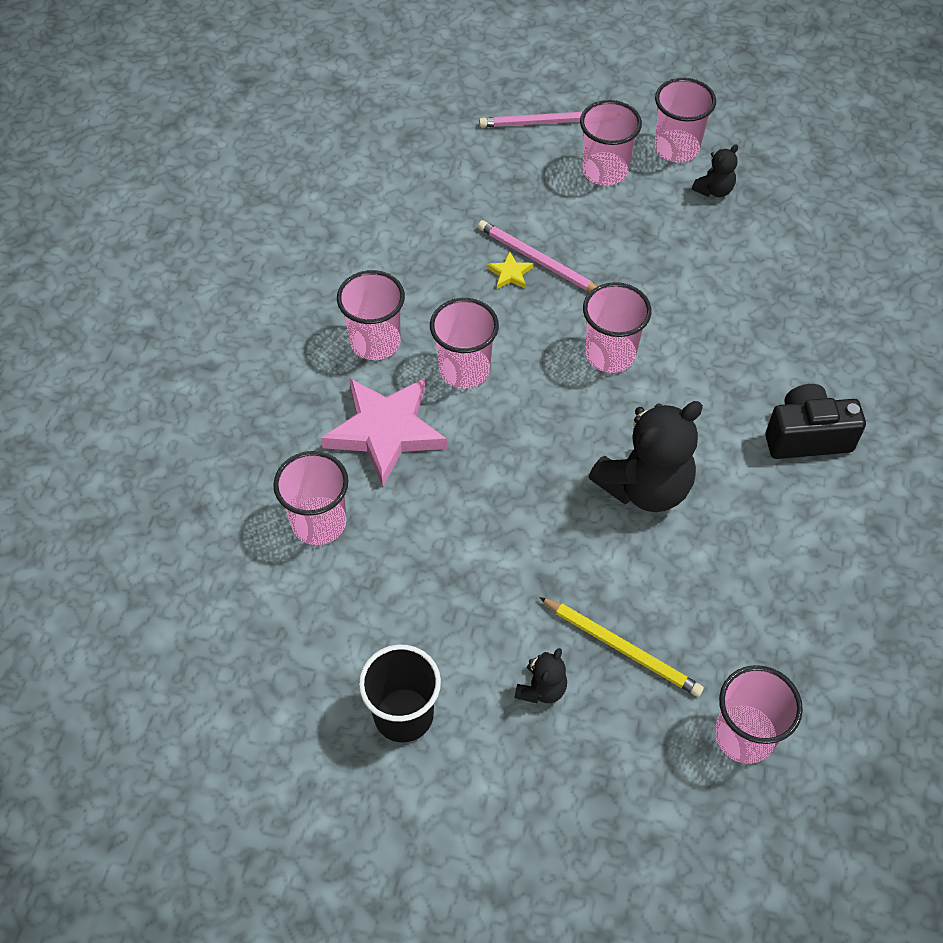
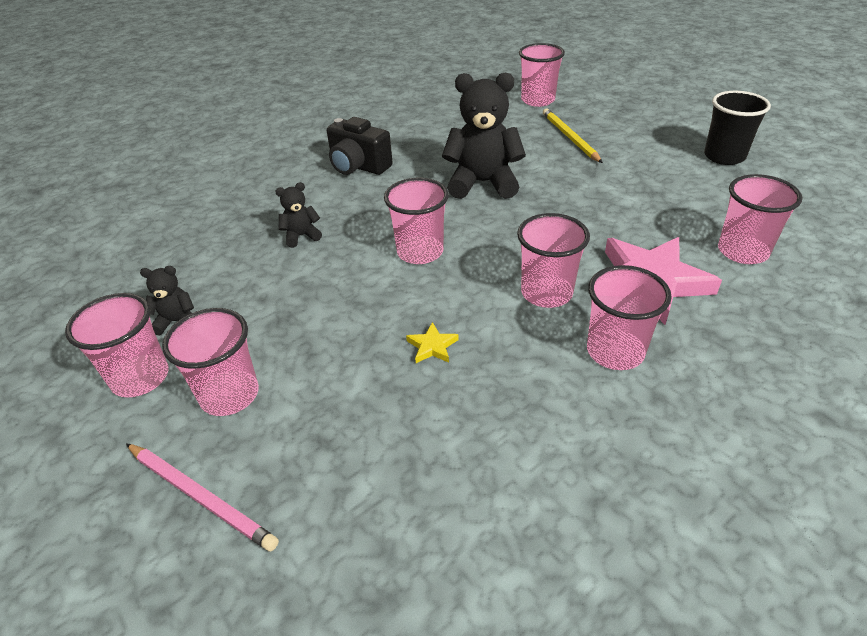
camera: 140 degrees left, 15 degrees down
(538, 261) = (395, 344): pink pencil -> none
(541, 689) = (630, 140): black teddy bear -> black teddy bear (301, 236)

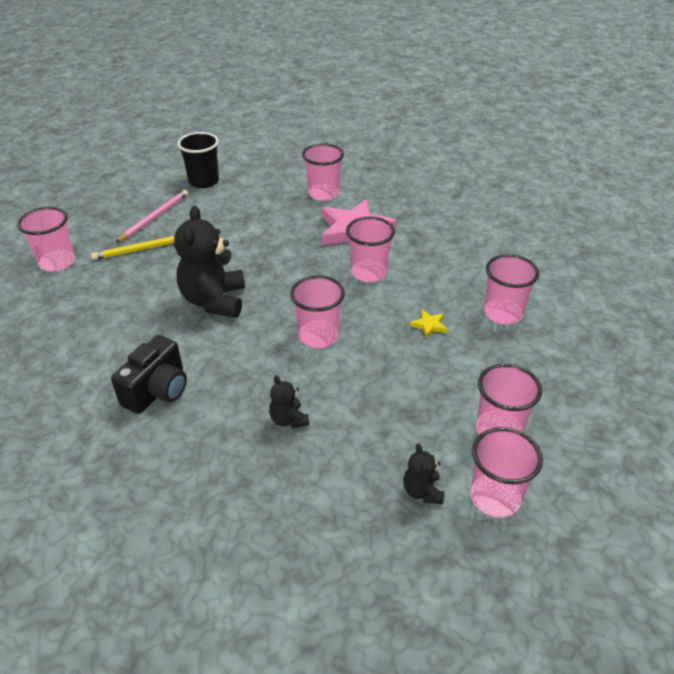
camera: 95 degrees left, 0 degrees up
(200, 496) = (585, 425): pink pencil -> pink pencil (154, 218)
(615, 351) = (421, 250): pink cup -> pink cup (502, 313)

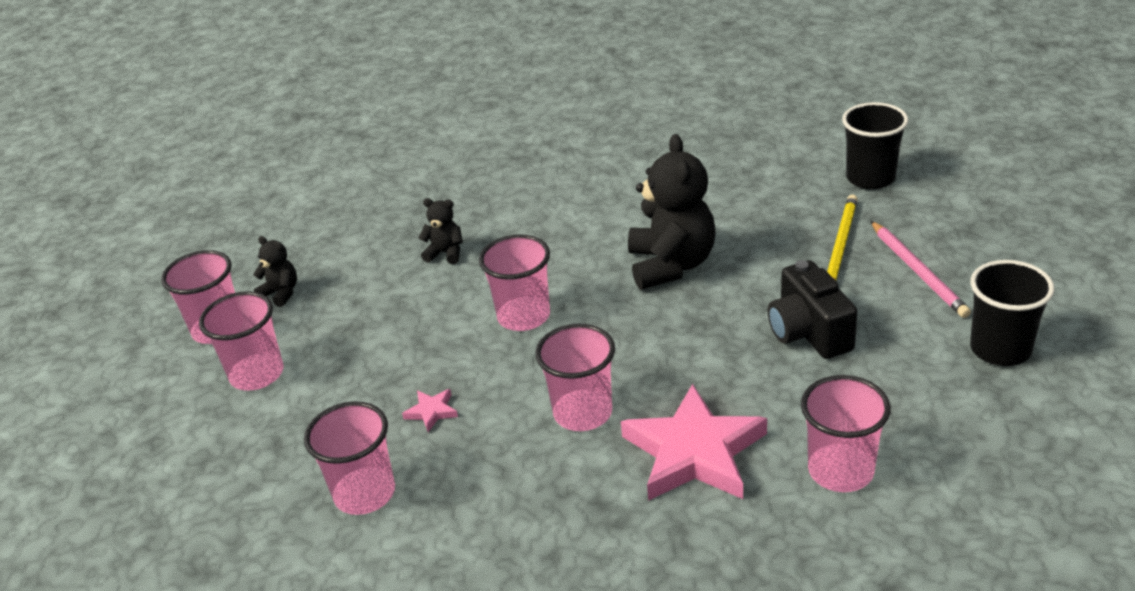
camera: 135 degrees right, 5 degrees down
(57, 262) = (870, 178): pink cup -> black cup
(157, 391) = (575, 194): black camera -> black camera (809, 333)
(214, 301) = (671, 265): black teddy bear -> black teddy bear turned 45 degrees clockwise
(429, 325) = (431, 411): yellow star -> pink star

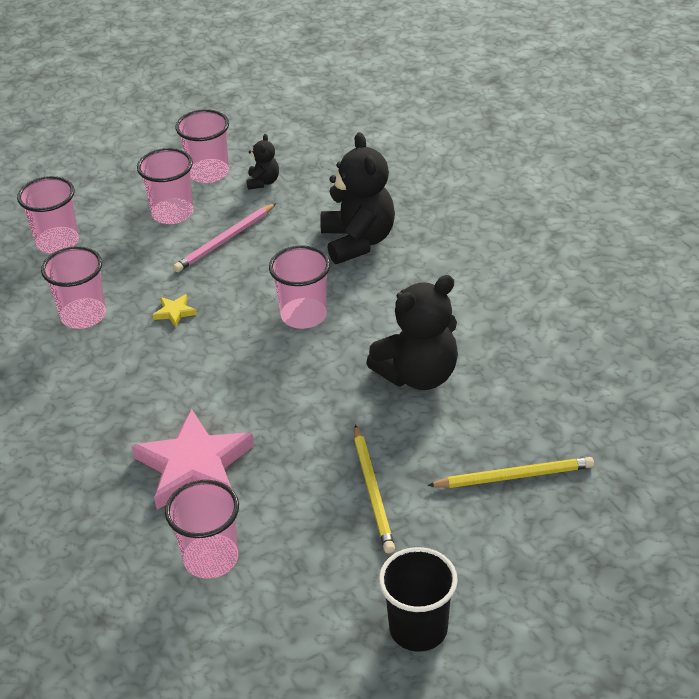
camera: 60 degrees right, 5 degrees up
(431, 411) = (174, 312): pink star -> yellow star
(445, 253) = (358, 241): black teddy bear -> black teddy bear, size x2.09
(583, 413) = (209, 390): pink cup -> pink cup (57, 242)
(809, 333) = (373, 491): black camera -> yellow pencil
(870, 178) = (644, 467): black cup -> none
(918, 271) = (506, 542): pink pencil -> pink pencil (225, 240)

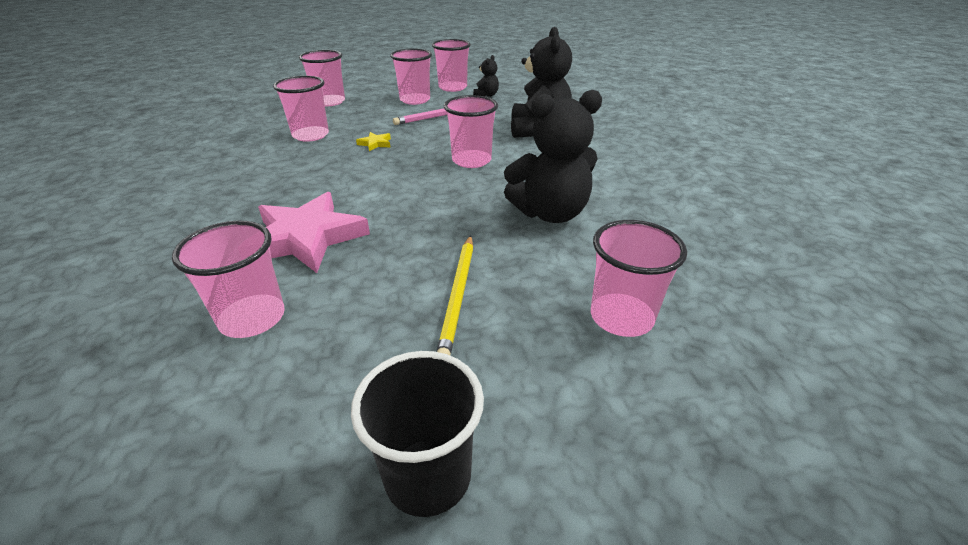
camera: 15 degrees right, 5 degrees down
(513, 476) = (621, 317): yellow pencil -> pink cup

